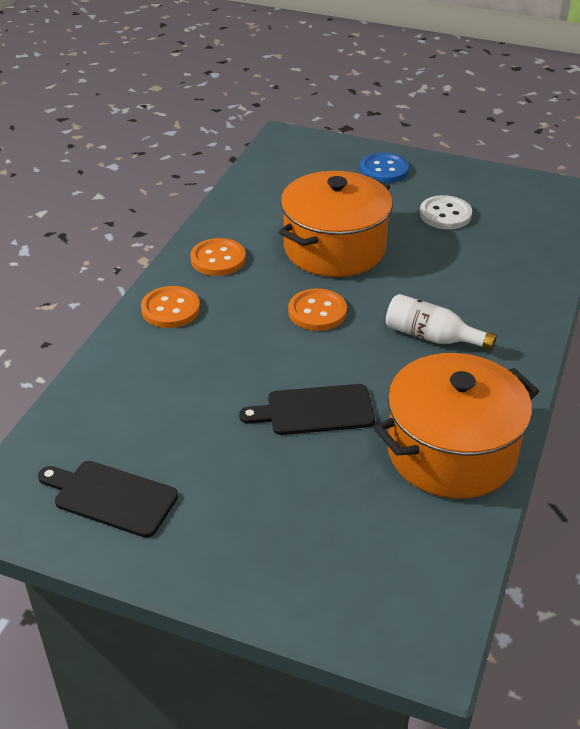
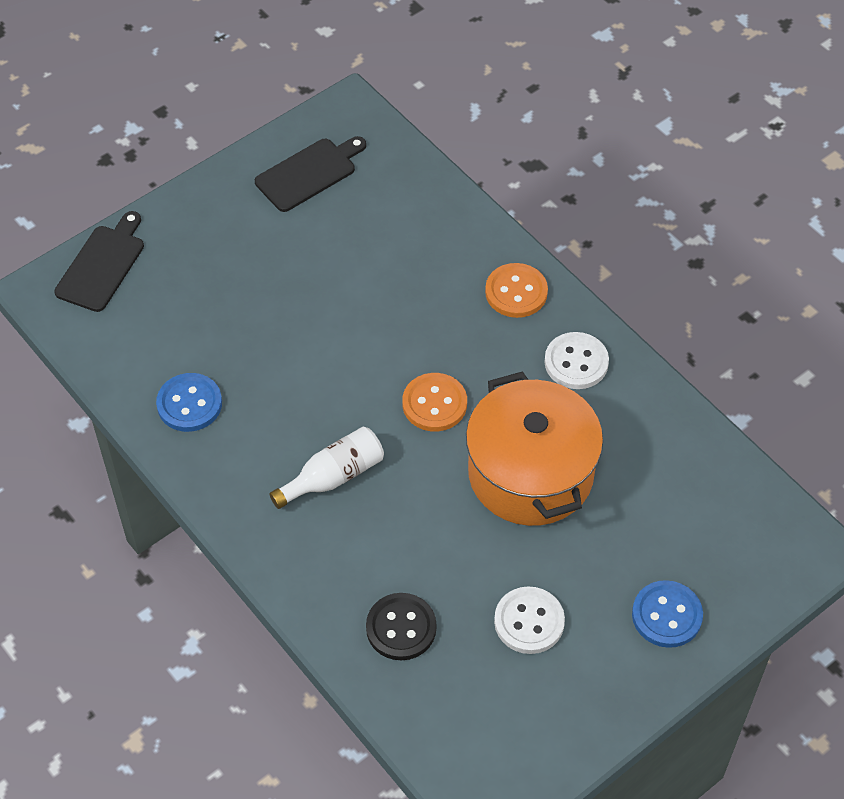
camera: 120 degrees right, 15 degrees up
(218, 259) = (576, 362): orange button -> white button
(315, 410) = (305, 336): black cutting board -> black cutting board (102, 265)
(451, 452) = (189, 404): orange pot -> blue button
(510, 261) = (401, 628): none -> black button

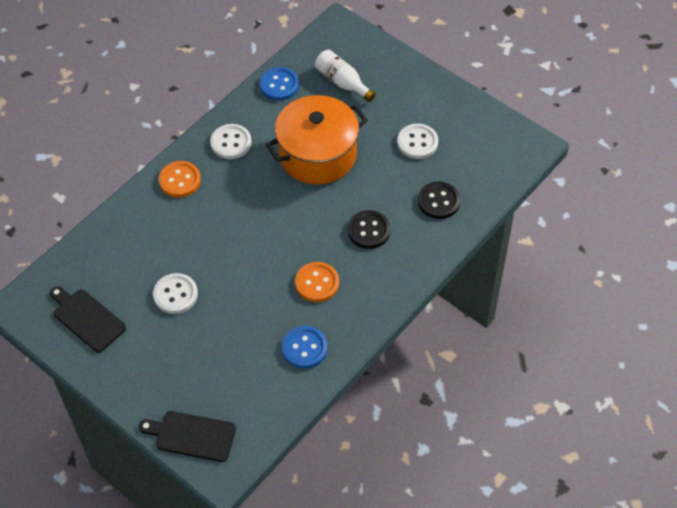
camera: 100 degrees left, 0 degrees up
(319, 268) = (175, 294): none -> white button
(333, 476) = (343, 254): white bottle -> white bottle (342, 82)
(368, 518) = (368, 230): none -> black button
(434, 404) = (276, 210): orange button -> orange button (317, 283)
(666, 615) = (396, 83): blue button -> blue button (279, 85)

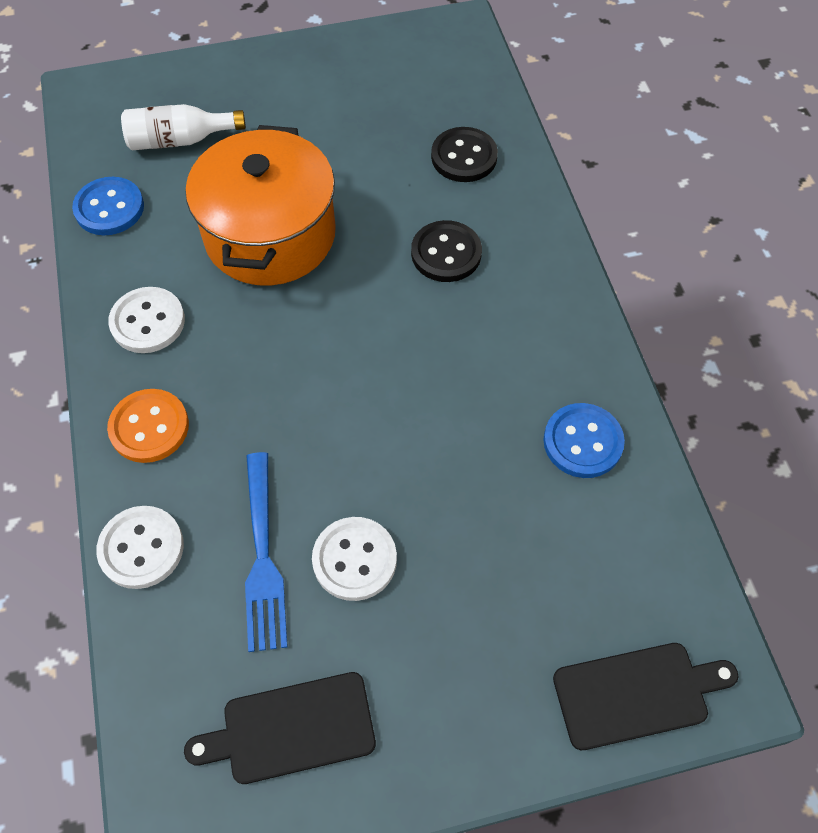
camera: 55 degrees left, 5 degrees up
(152, 261) = (263, 557): none -> blue fork
(192, 436) = (636, 694): black cutting board -> black cutting board turned 150 degrees counterclockwise
(317, 283) = (483, 362): orange button -> none
(417, 142) = (353, 124): white button -> white button (141, 548)

